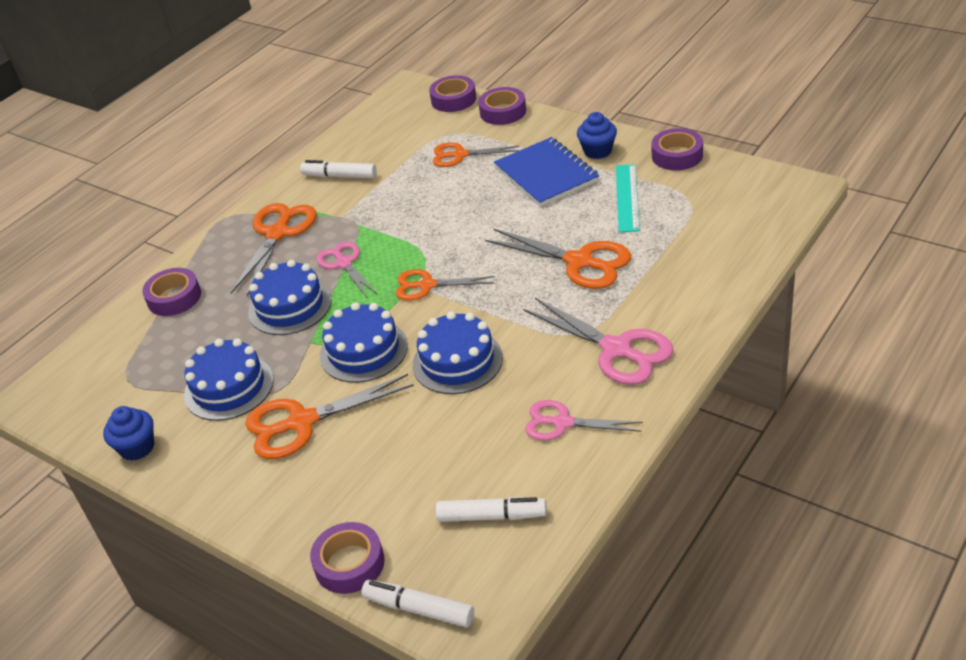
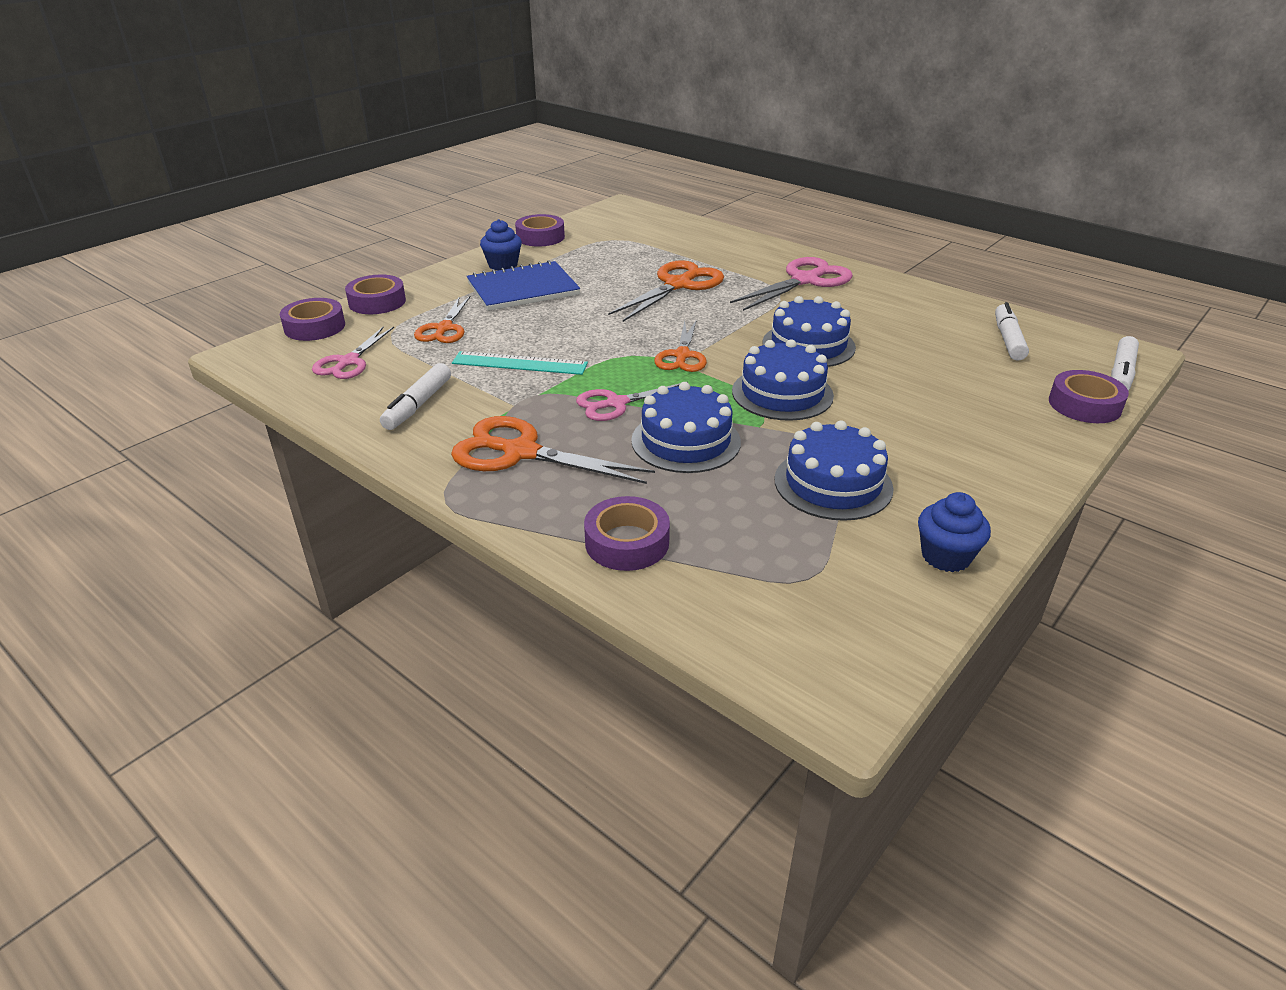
camera: 90 degrees left, 5 degrees down
(302, 422) = (895, 431): orange scissors -> none
(562, 423) = (894, 306): pink scissors -> pink scissors (348, 362)
(627, 197) = (591, 260): turquoise ruler -> turquoise ruler (519, 363)

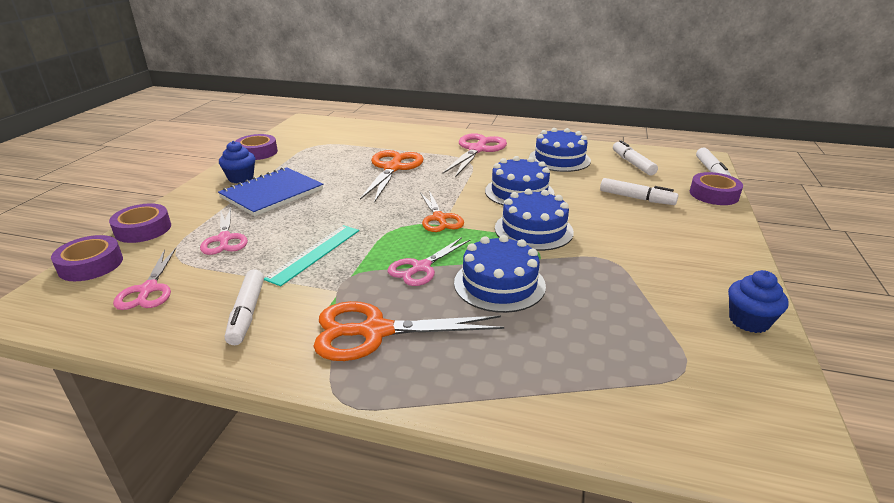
camera: 25 degrees left, 5 degrees down
(444, 328) = (224, 239): orange scissors -> pink scissors
(519, 363) = (315, 254): turquoise ruler -> turquoise ruler turned 45 degrees counterclockwise
(627, 542) = (530, 386): purple tape -> none
(833, 484) = (629, 288): blue cake -> blue cake (559, 159)
(961, 386) = (636, 198): none -> white marker

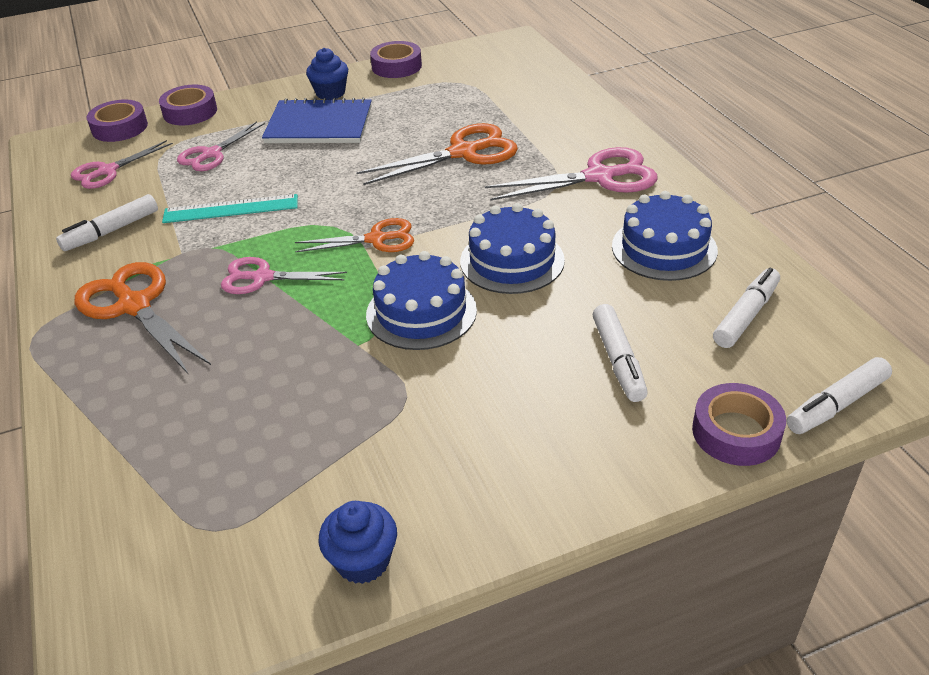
camera: 55 degrees right, 10 degrees up
(439, 218) = (376, 239): orange scissors -> orange scissors turned 135 degrees counterclockwise
(499, 284) = (276, 339): blue cake -> none

